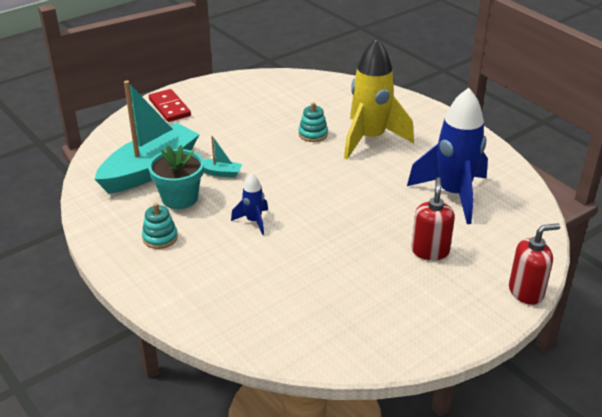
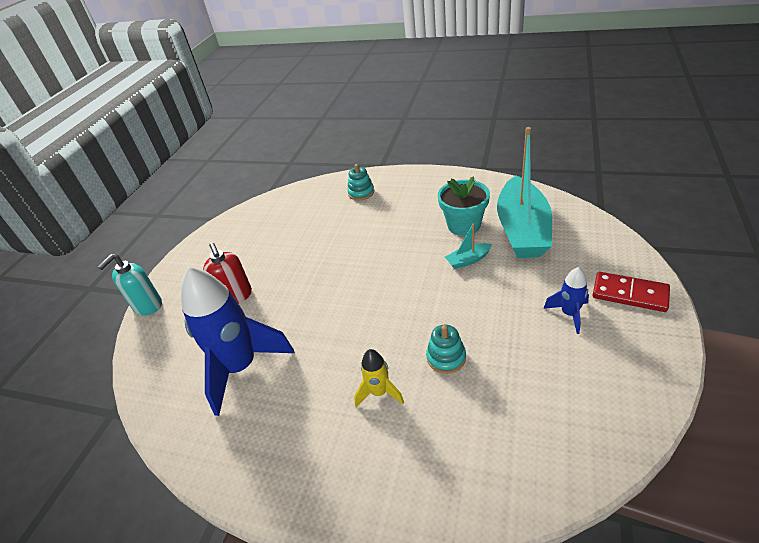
camera: 150 degrees right, 5 degrees up
(160, 238) = (433, 198): turquoise stacking toy -> turquoise stacking toy (361, 193)
(253, 221) = (389, 241): blue rocket -> blue rocket (569, 314)
(370, 139) = (379, 392): yellow rocket -> yellow rocket, size x0.46
(526, 292) = (147, 306): red soap dispenser -> turquoise soap dispenser

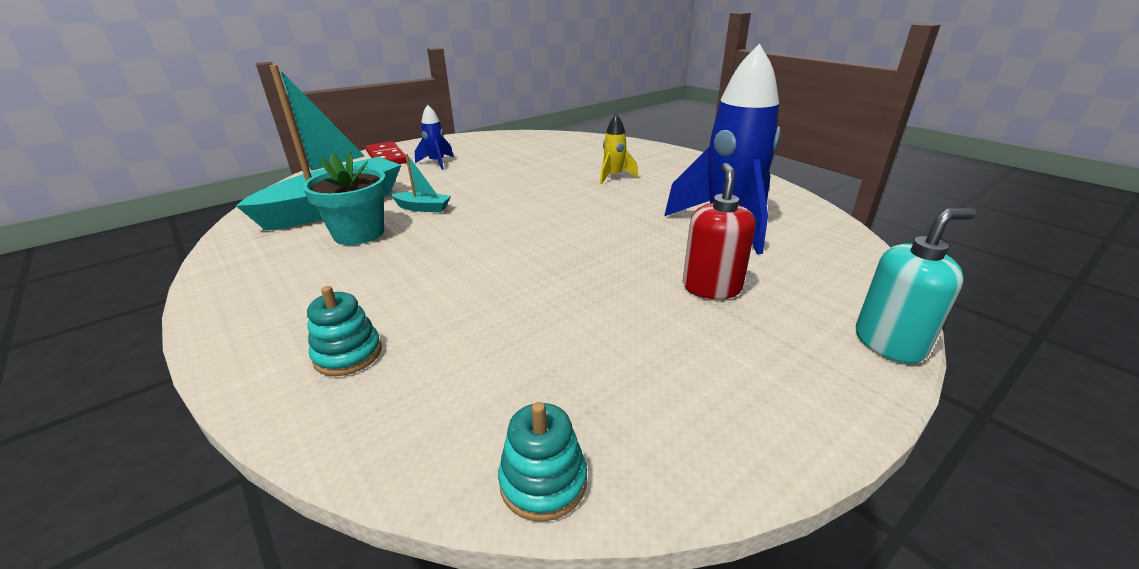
camera: 150 degrees left, 10 degrees down
(446, 357) = (546, 174): turquoise stacking toy -> turquoise stacking toy (543, 481)

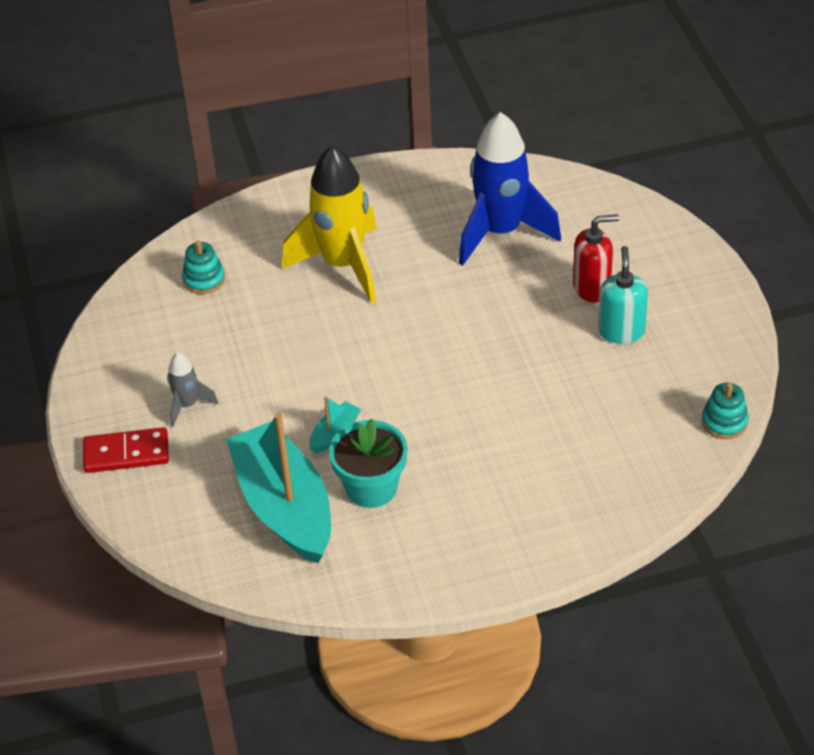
camera: 65 degrees left, 15 degrees up
(348, 354) = (577, 497): turquoise stacking toy -> turquoise stacking toy (204, 279)
(437, 163) = (187, 405): blue rocket -> grey rocket
(614, 176) = (343, 265): yellow rocket -> yellow rocket, size x2.15
(711, 287) = (592, 288): red soap dispenser -> red soap dispenser turned 135 degrees clockwise
(889, 343) = (689, 240): turquoise soap dispenser -> turquoise soap dispenser (621, 331)

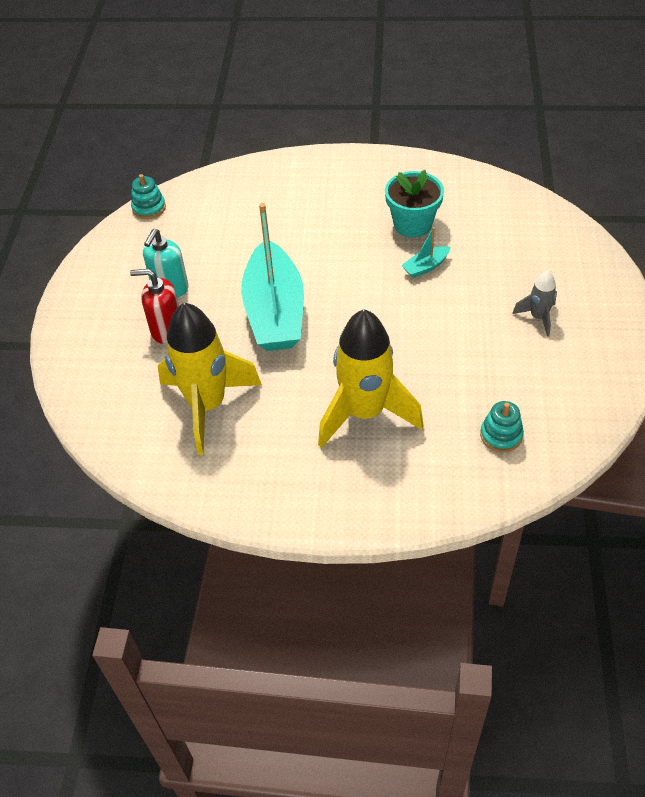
camera: 160 degrees left, 5 degrees up
(126, 453) = (594, 292): red domino -> none
(284, 506) = (479, 226): turquoise boat -> turquoise boat (275, 311)
(501, 232) = (207, 405): blue rocket -> yellow rocket

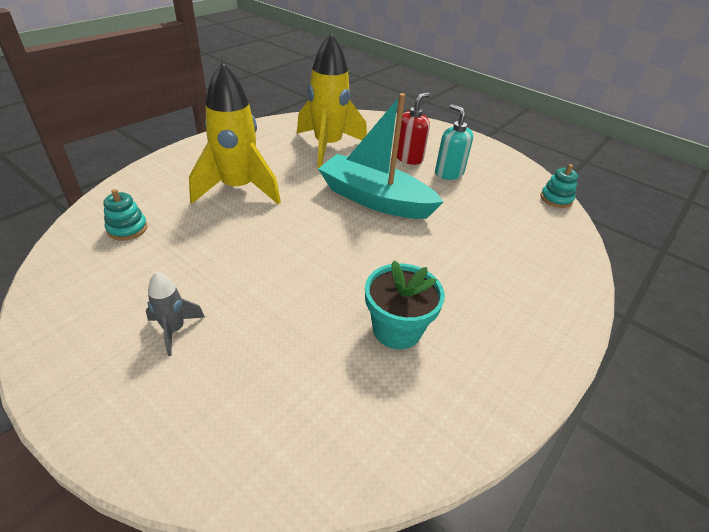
camera: 120 degrees right, 10 degrees down
(425, 267) = (329, 299): turquoise boat -> none

